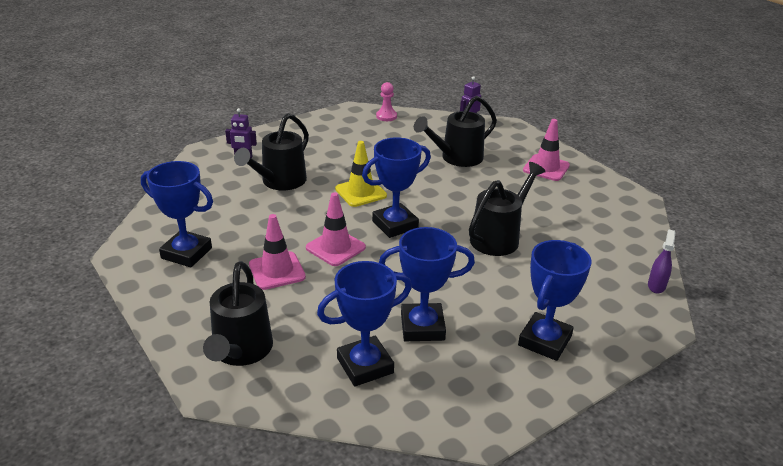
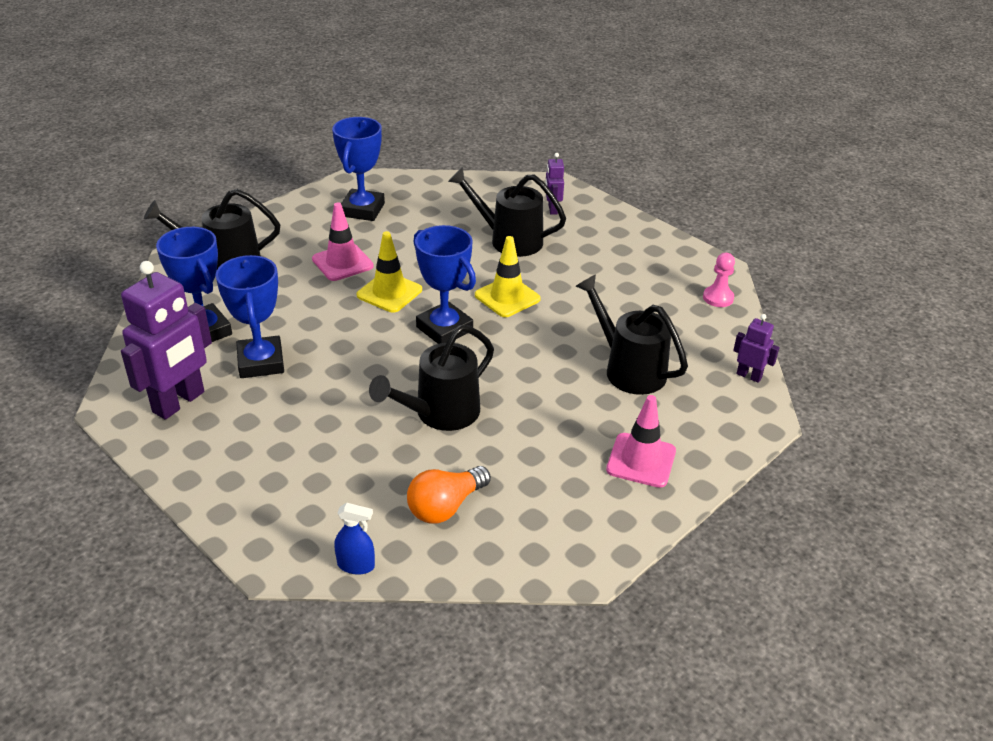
camera: 80 degrees right, 5 degrees up
(335, 247) = (389, 292): pink traffic cone -> yellow traffic cone
(476, 381) = (179, 402): none -> purple robot
(499, 237) = (439, 414): black watering can -> black watering can turned 105 degrees clockwise
(544, 341) = (240, 453): blue trophy -> none
(595, 243) = (445, 507): none -> orange light bulb
(656, 286) = (356, 565): purple spray bottle -> blue spray bottle

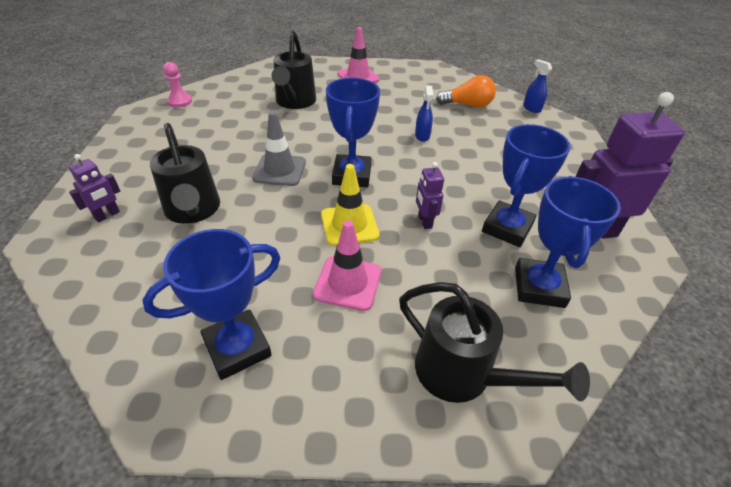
camera: 135 degrees left, 5 degrees up
(439, 414) = (422, 136): black watering can -> blue spray bottle
(507, 297) = (279, 170): yellow traffic cone -> grey traffic cone
(749, 376) = (252, 73): purple robot -> purple robot (424, 221)

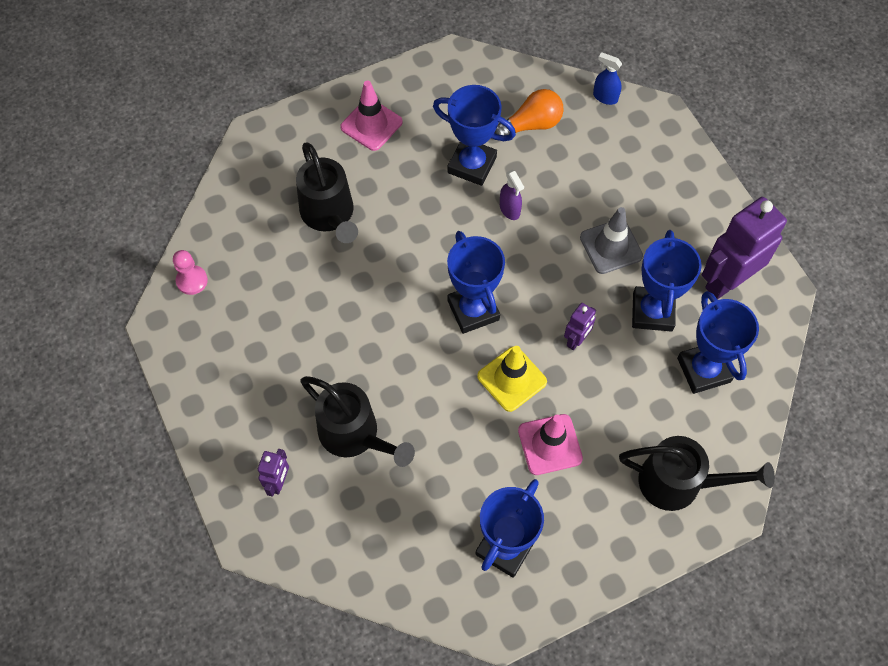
camera: 25 degrees left, 20 degrees up
(279, 170) = (396, 339): grey traffic cone -> grey traffic cone (611, 246)
(410, 109) = (472, 165): none -> blue trophy
(422, 136) = (510, 209): blue spray bottle -> purple spray bottle
(424, 221) = (576, 340): purple robot -> purple robot turned 105 degrees counterclockwise

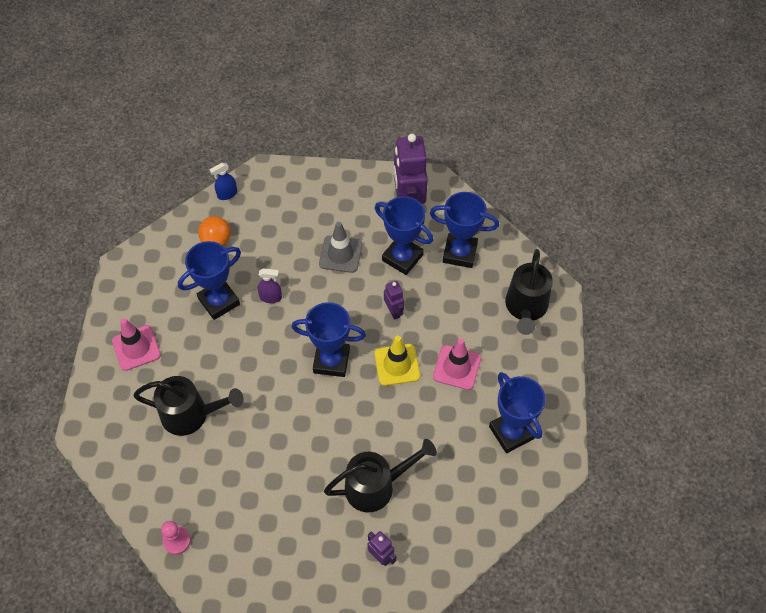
camera: 60 degrees left, 5 degrees down
(680, 483) = (525, 309): black watering can -> black watering can turned 150 degrees clockwise

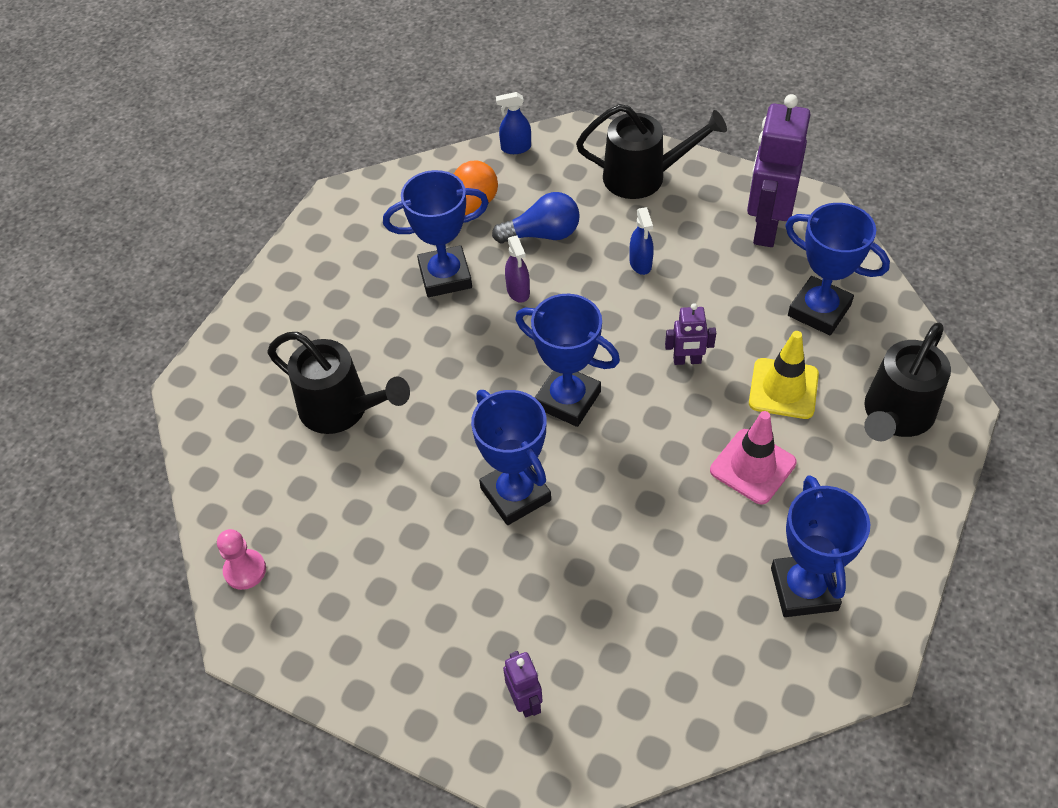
camera: 25 degrees right, 5 degrees down
(136, 348) = (310, 302): pink traffic cone -> none
(270, 252) = (543, 234): none -> blue light bulb
(271, 297) = (518, 291): purple spray bottle -> purple spray bottle turned 45 degrees clockwise
(340, 254) = (640, 263): grey traffic cone -> blue spray bottle
(377, 486) = (562, 595): black watering can -> black watering can (644, 177)
(394, 311) = (687, 361): purple robot -> purple robot turned 90 degrees clockwise
(397, 365) = (662, 434): yellow traffic cone -> yellow traffic cone (783, 389)
(402, 257) = (729, 293): blue trophy -> blue trophy (515, 494)

